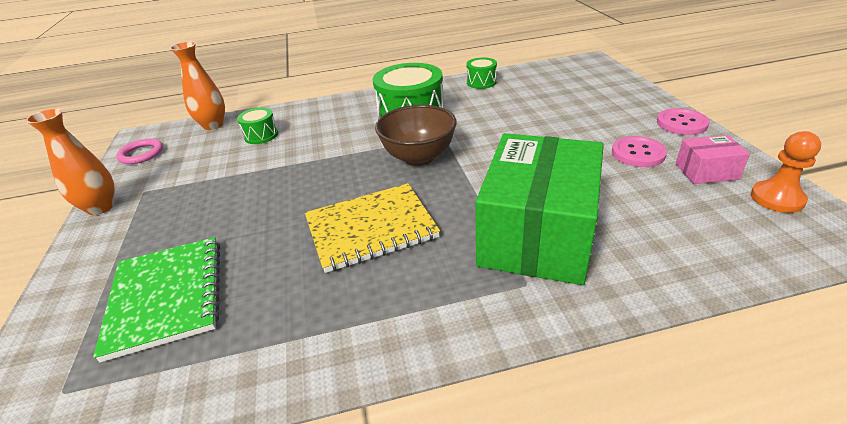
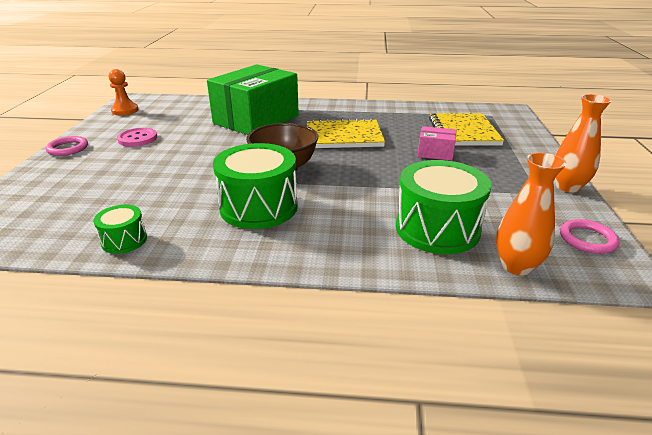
camera: 165 degrees left, 5 degrees down
(166, 297) = (463, 131): green notebook -> yellow notebook
(261, 135) = (437, 229): green drum -> green drum, size x2.00
(681, 123) = (68, 148): pink button -> pink ring
(706, 171) = (126, 124): pink box -> pink box (435, 153)

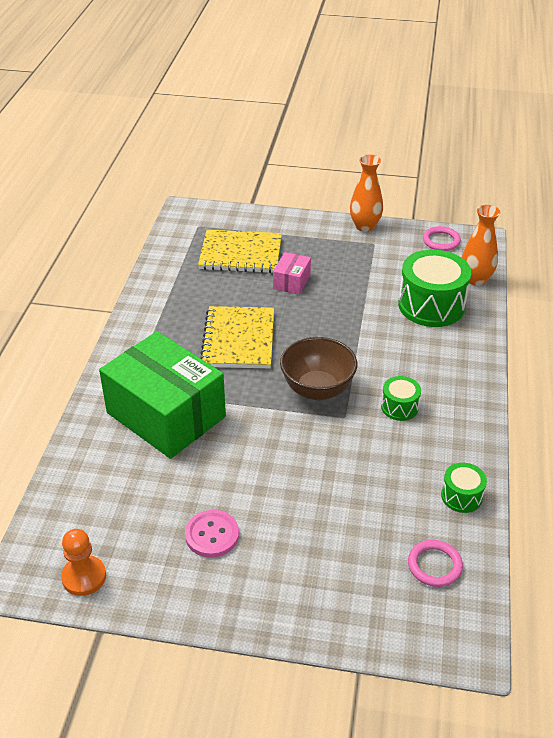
camera: 85 degrees left, 10 degrees up
(68, 148) = (235, 611): pink ring -> pink ring (434, 565)
(258, 207) = (399, 407): green drum -> green drum, size x0.50

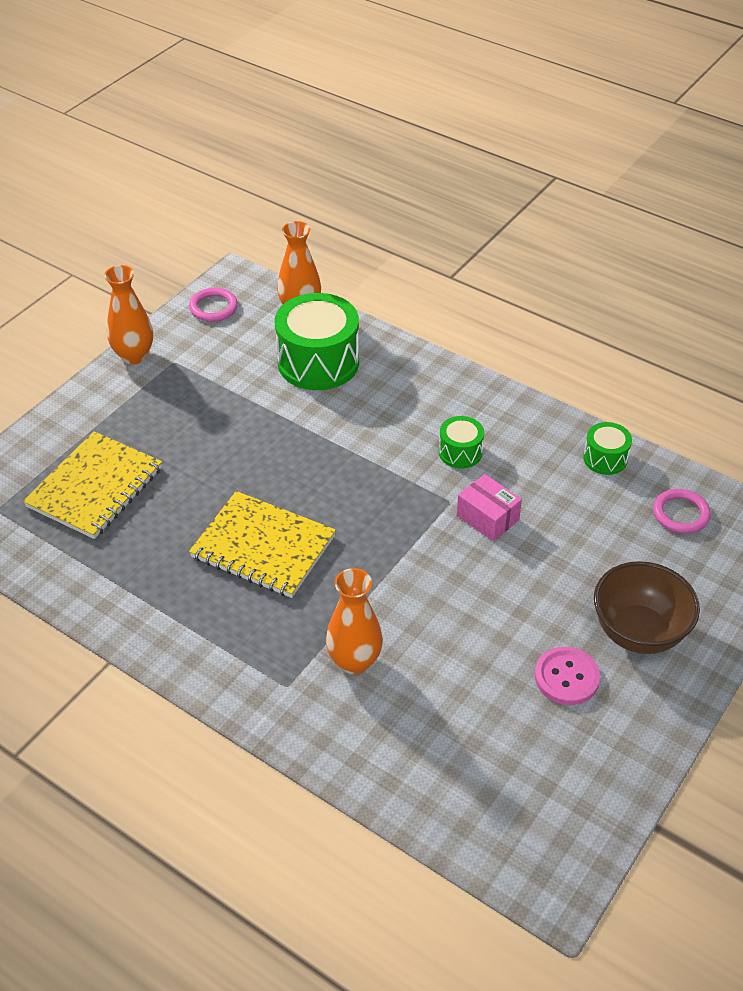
camera: 65 degrees left, 5 degrees up
(84, 577) = (576, 819): orange pawn -> none
(166, 415) = (354, 661): green box -> orange vase
(292, 282) = (189, 460): pink box -> pink box (487, 517)
(317, 389) = (394, 507): brown bowl -> brown bowl (638, 632)

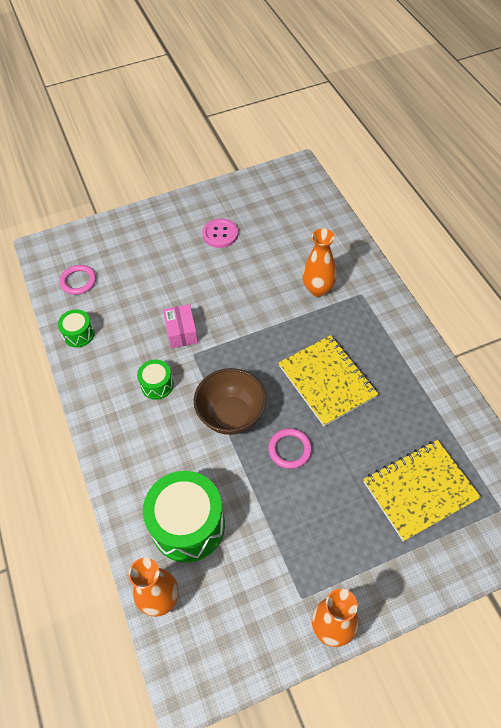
camera: 145 degrees left, 10 degrees up
(213, 307) = (230, 654): pink ring -> pink ring (290, 449)
(638, 632) = (166, 237): brown bowl -> brown bowl (231, 415)

